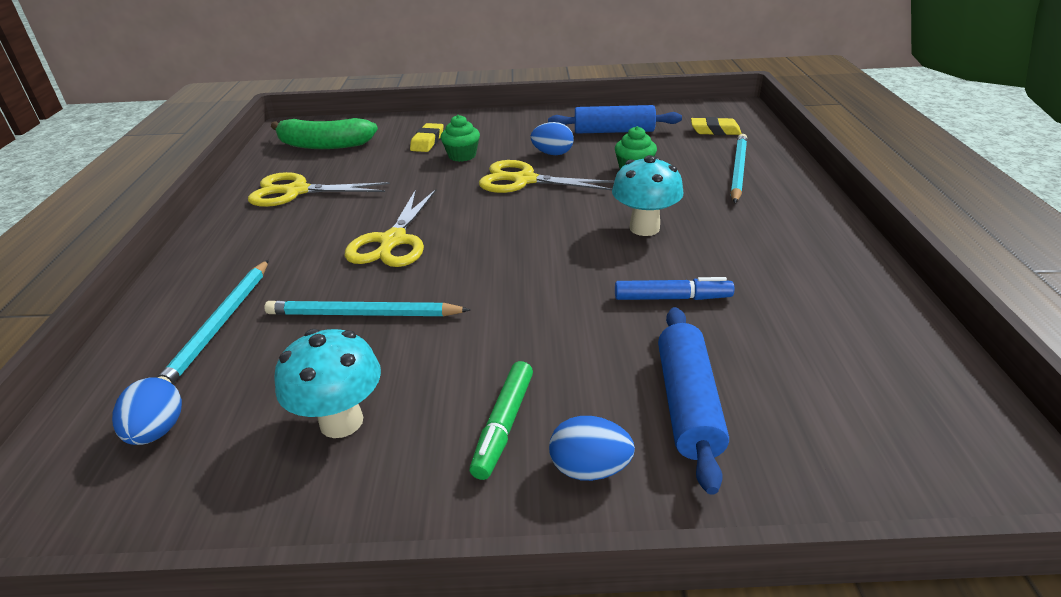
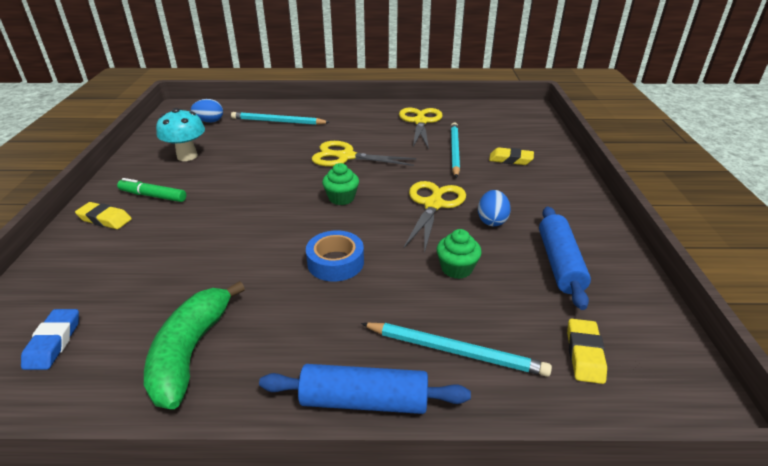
camera: 90 degrees right, 0 degrees up
(324, 145) = (497, 122): green banana -> green banana (191, 352)
(363, 314) = (269, 154): turquoise pencil -> turquoise pencil (454, 151)
(462, 156) = (483, 176): green cupcake -> green cupcake (341, 198)
(589, 468) = (105, 219): blue egg -> yellow eraser
(644, 228) = (335, 262): turquoise mushroom -> blue tape
(672, 298) = (228, 264): blue marker -> none
(687, 404) = (122, 256): blue rolling pin -> blue rolling pin (364, 400)
(877, 407) = (53, 342): none -> blue eraser

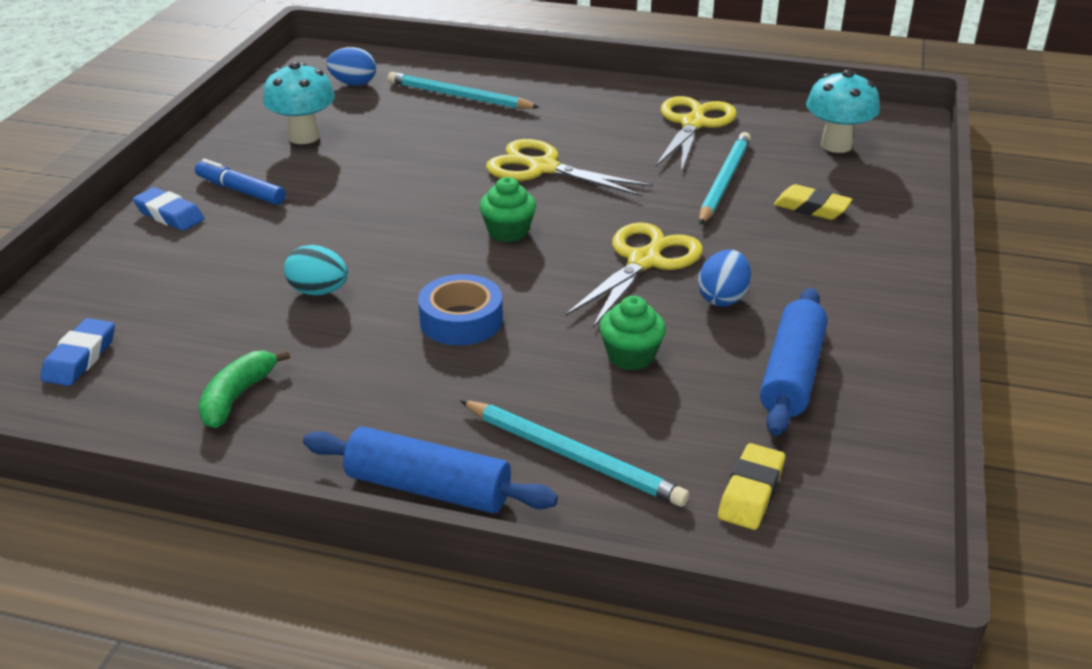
camera: 15 degrees right, 0 degrees up
(105, 219) = (169, 215): yellow eraser -> blue eraser
(153, 196) = (240, 191): green marker -> blue marker
(191, 352) = (237, 397): green banana -> green banana, size x0.61
(229, 258) = (318, 291): none -> turquoise egg
(503, 124) = (836, 145): none -> turquoise mushroom

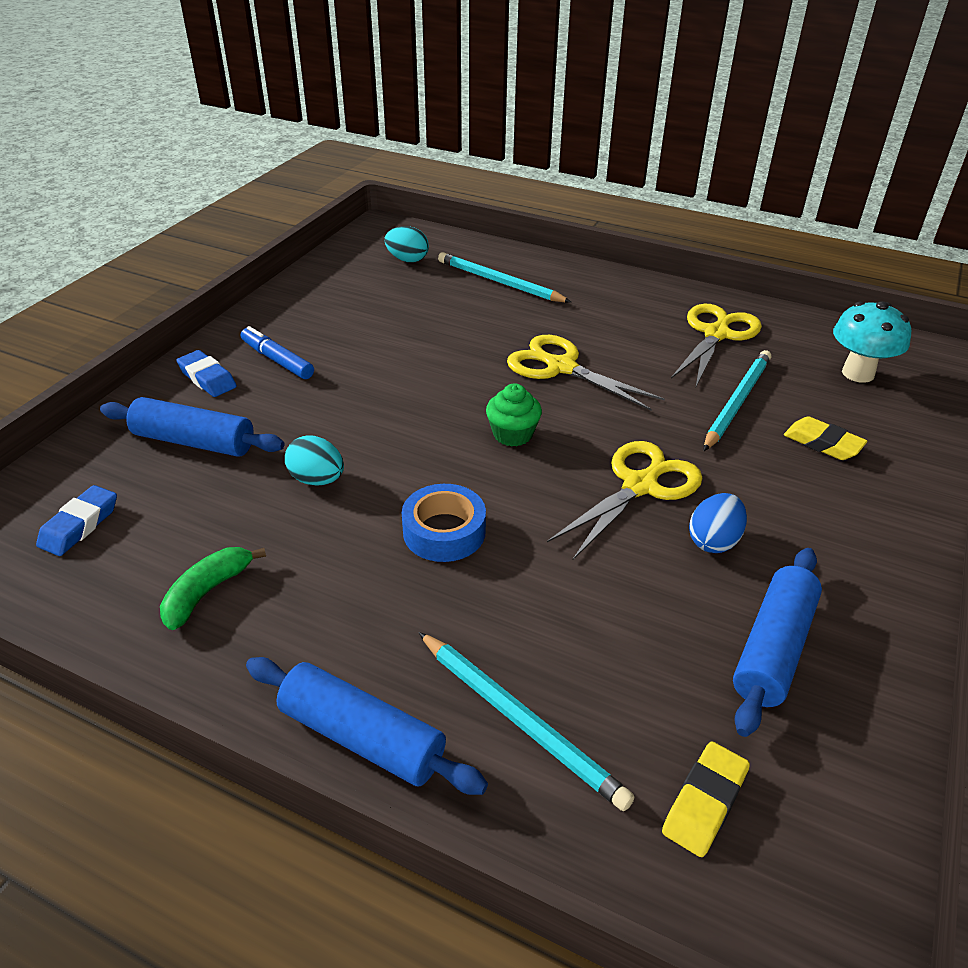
camera: 10 degrees right, 5 degrees up
(176, 273) = (194, 442): none -> blue rolling pin
(304, 137) = (349, 310): turquoise mushroom -> none
(353, 83) = (407, 260): blue egg -> turquoise egg
(631, 356) = (605, 600): green cupcake -> none

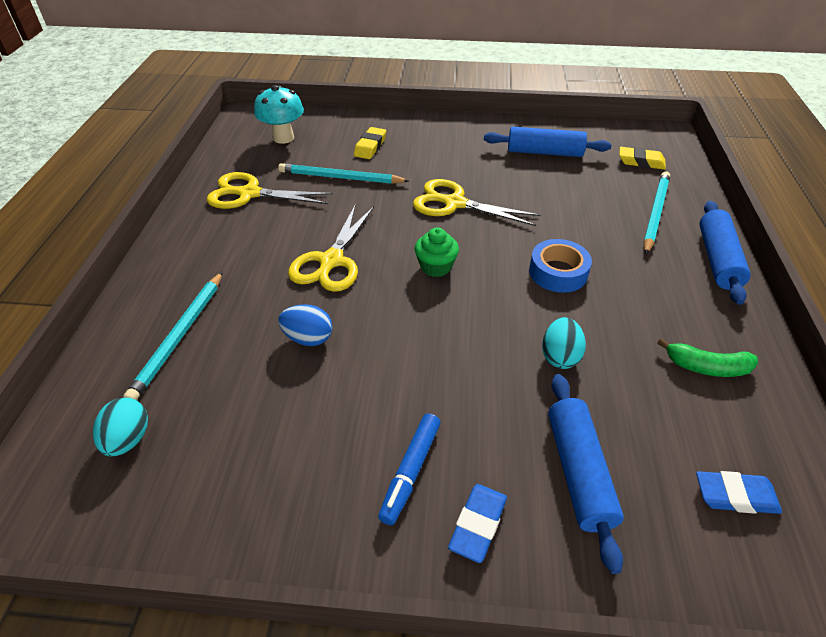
camera: 110 degrees left, 5 degrees up
(713, 541) = (484, 174): blue egg -> blue egg (308, 338)

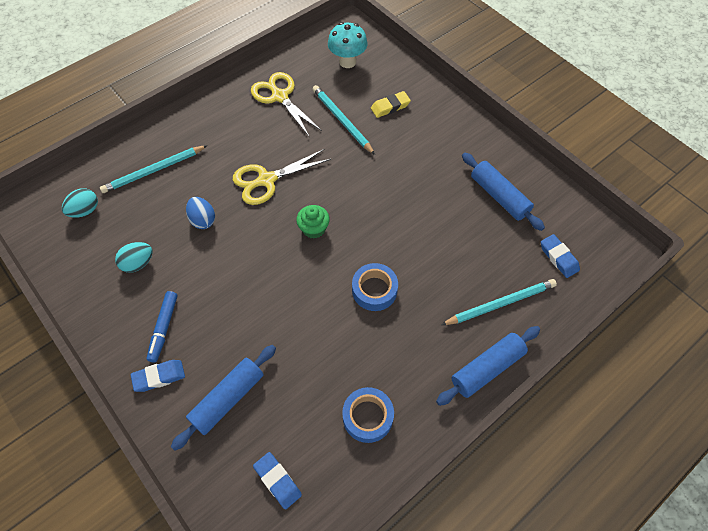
camera: 45 degrees right, 15 degrees up
(410, 471) = (164, 328): blue marker -> blue marker turned 60 degrees counterclockwise
(454, 203) = (382, 192): yellow scissors -> none
(560, 356) = (302, 338): turquoise egg -> turquoise egg (138, 263)
(641, 162) = (558, 258): yellow eraser -> blue eraser
(706, 367) = (367, 417): green banana -> blue tape

